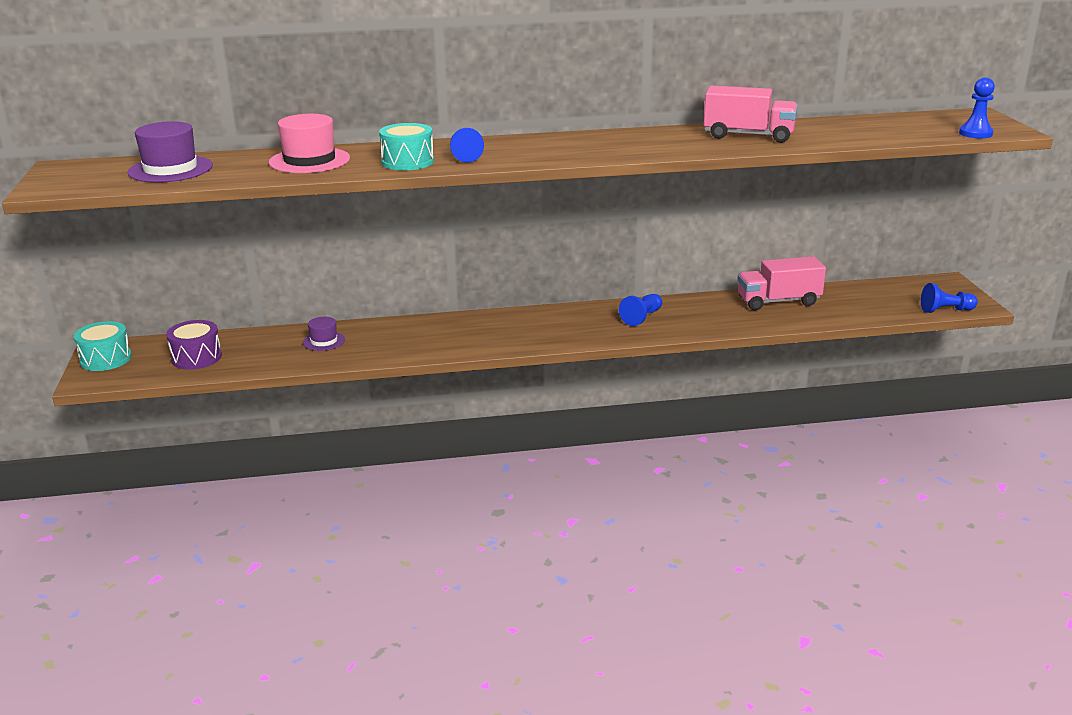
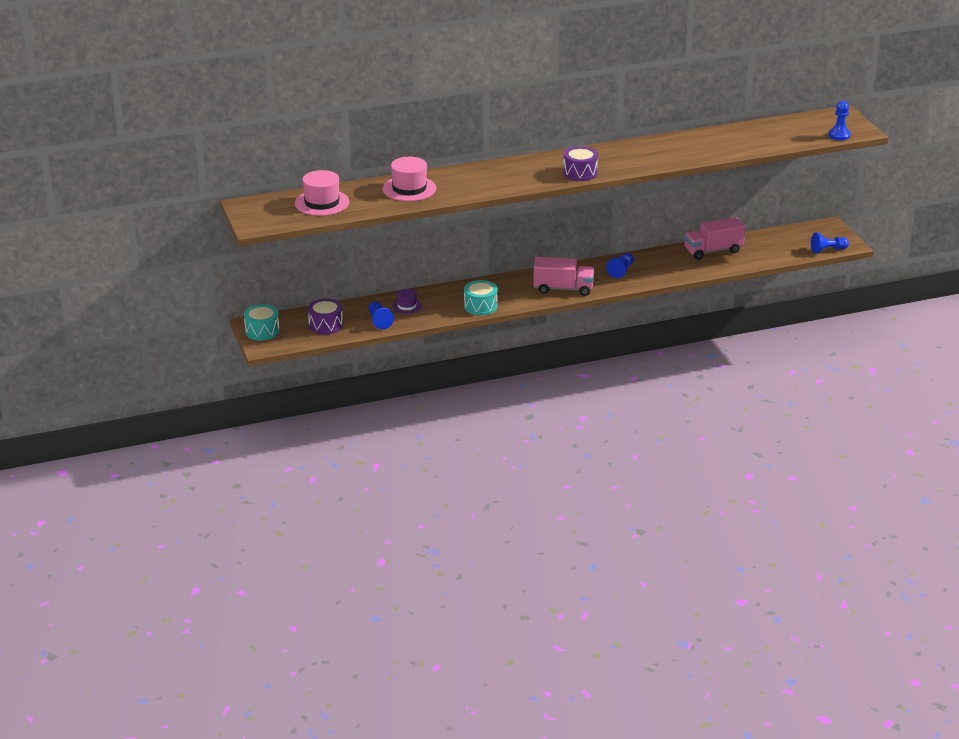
camera: 10 degrees left, 5 degrees up
(170, 169) = (322, 203): purple hat -> pink hat
(407, 162) = (476, 186): turquoise drum -> turquoise drum (480, 306)
(465, 155) = (510, 177): blue pawn -> blue pawn (379, 321)
(570, 155) = (580, 173): none -> purple drum
(748, 135) = (691, 146): pink truck -> pink truck (563, 289)

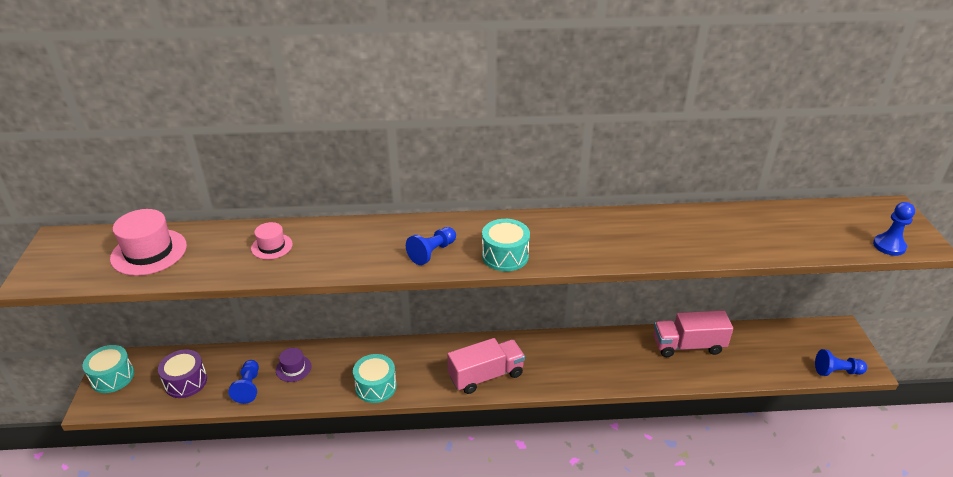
camera: 15 degrees right, 5 degrees up
(409, 189) = (271, 246): pink hat -> pink hat, size x0.57
(563, 289) = (486, 376): pink truck -> pink truck turned 45 degrees counterclockwise
(580, 173) = (505, 256): purple drum -> turquoise drum
(621, 271) = (566, 358): blue pawn -> blue pawn (432, 252)

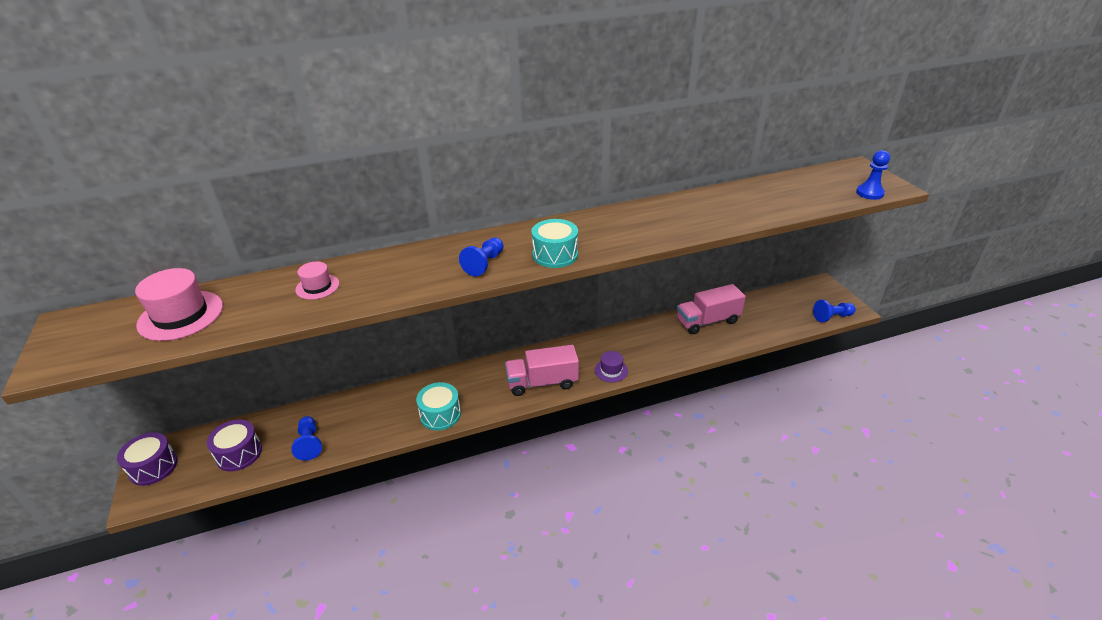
camera: 15 degrees left, 0 degrees up
(112, 377) = (153, 467): turquoise drum -> purple drum
(293, 368) = (351, 416): purple hat -> purple hat (611, 370)
(486, 376) = (542, 382): pink truck -> pink truck turned 150 degrees counterclockwise

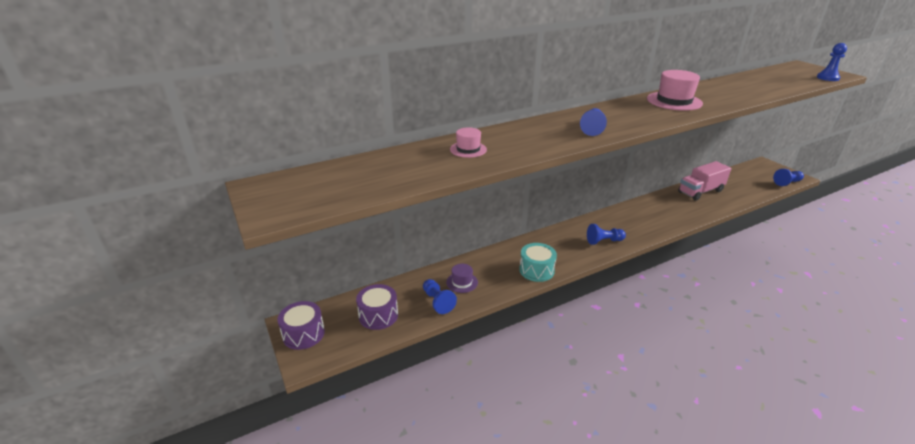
camera: 10 degrees left, 5 degrees down
(181, 315) = (364, 174): pink hat -> pink hat (674, 101)
(542, 382) = (604, 241): pink truck -> blue pawn
(555, 255) = (641, 120): turquoise drum -> none
(611, 370) = (652, 229): purple hat -> purple hat (462, 282)

